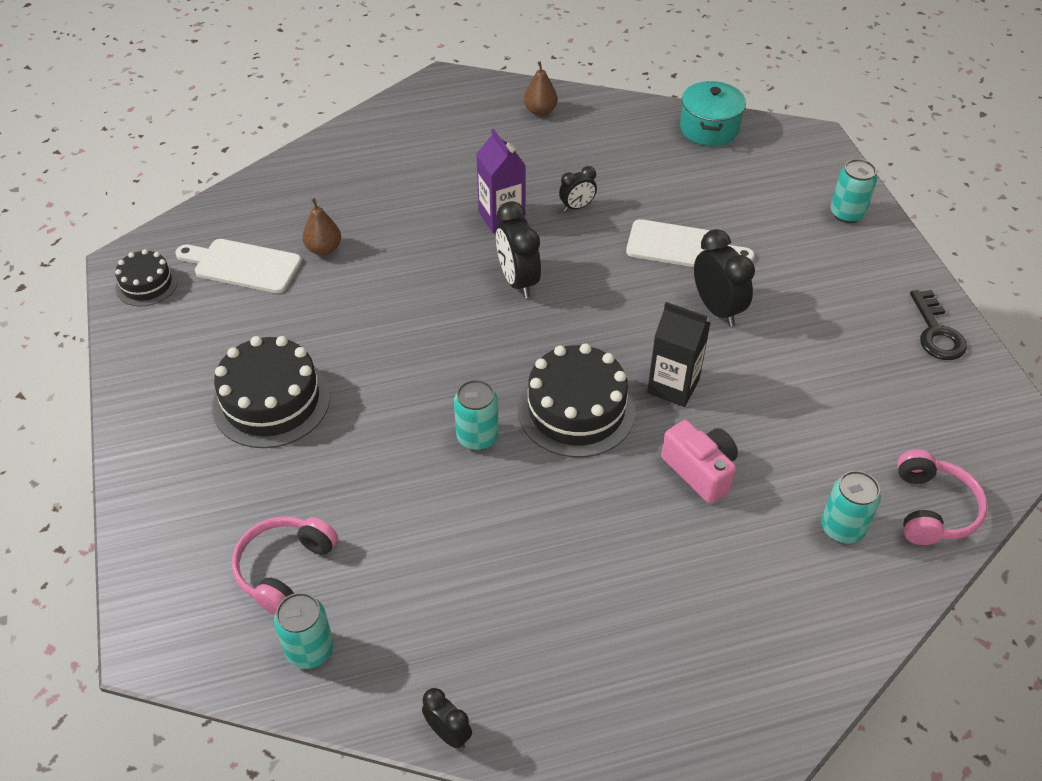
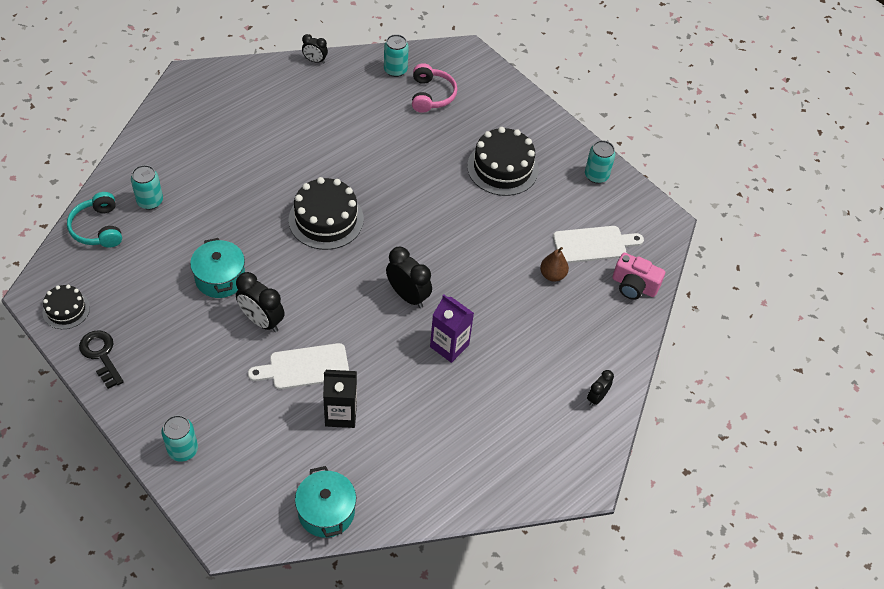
camera: 150 degrees right, 5 degrees up
(147, 284) = (638, 211): black cake -> black cake (66, 310)
(477, 437) = (375, 185): turquoise can -> turquoise can (596, 175)
(540, 111) = (482, 475): brown pear -> none
(577, 207) = (399, 377): black clock -> black clock (596, 398)
(673, 386) = (273, 254): black carton -> black carton (341, 414)
(700, 471) = (239, 207): pink camera -> pink camera (634, 286)
(758, 377) = (220, 278): none -> turquoise pot
(932, 509) = (98, 228): pink headphones -> turquoise headphones

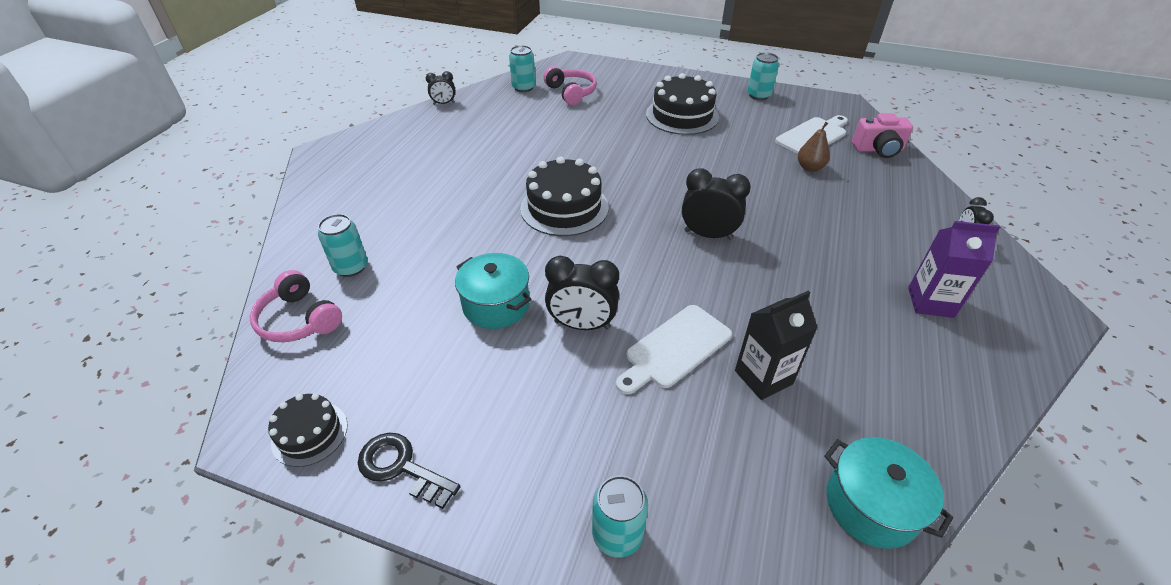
camera: 25 degrees left, 10 degrees down
(98, 228) = (299, 320): turquoise headphones -> pink headphones
(449, 346) = (793, 258): purple carton -> purple carton (930, 302)

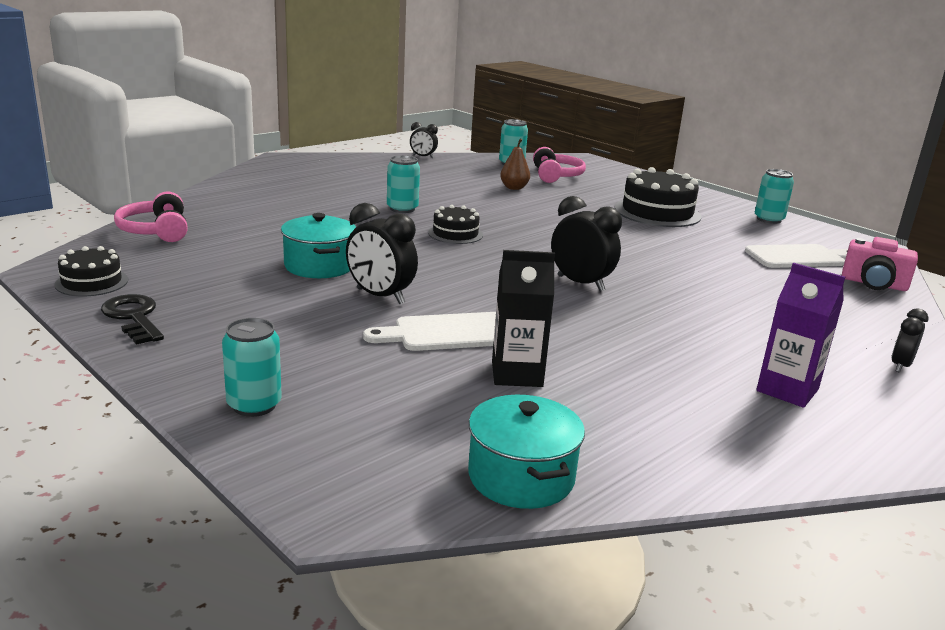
camera: 25 degrees right, 20 degrees down
(351, 267) = (228, 217): turquoise can -> turquoise can (402, 209)
(564, 207) = (455, 234): black cake -> black cake, size x0.57
(809, 168) = (763, 274): brown pear -> brown pear (514, 188)

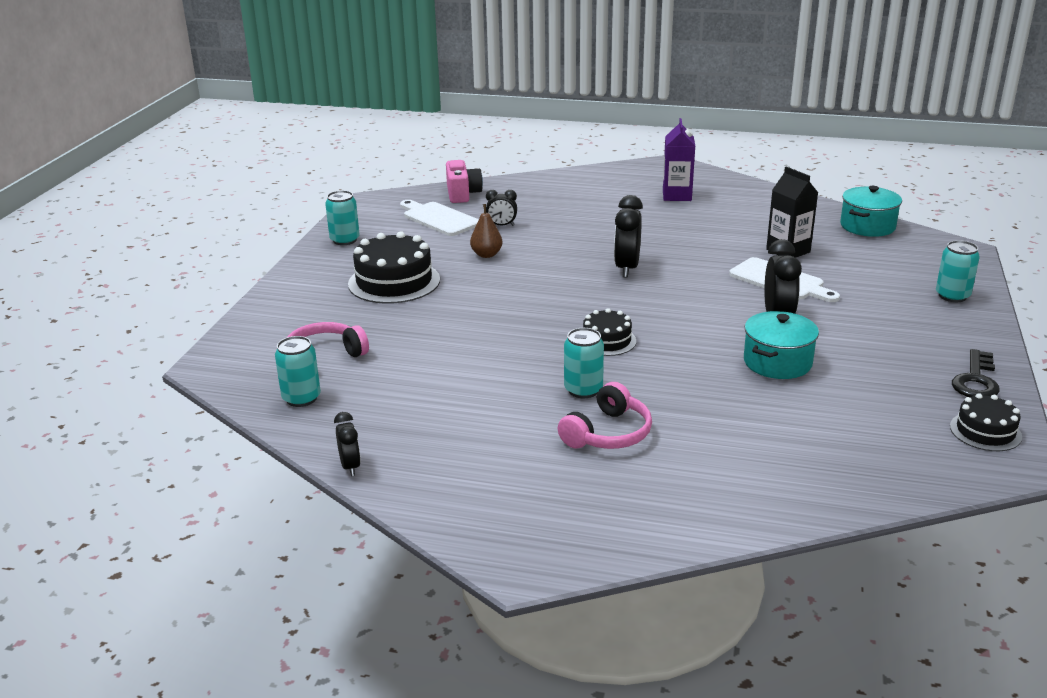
camera: 120 degrees left, 5 degrees up
(156, 231) = (868, 477): pink headphones -> pink headphones (608, 433)
(514, 188) = (412, 363): brown pear -> brown pear (486, 255)
(900, 366) = (595, 178): black clock -> black clock (502, 225)

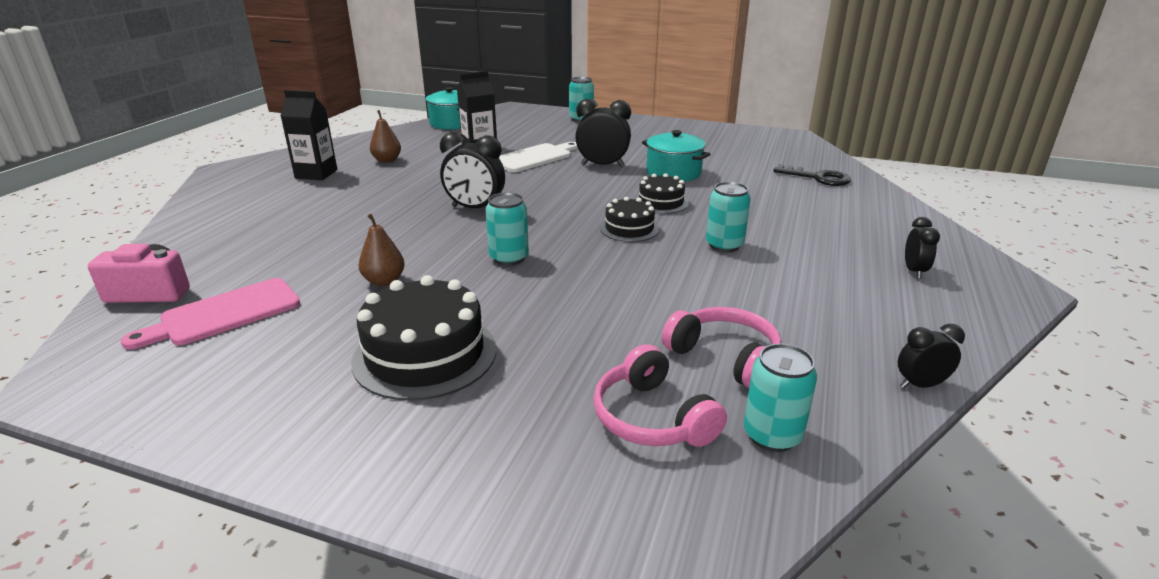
camera: 85 degrees left, 0 degrees up
(345, 240) = (220, 409): turquoise can -> turquoise can (509, 258)
(438, 218) = (224, 314): white cutting board -> pink cutting board
(502, 225) = (300, 268): black clock -> black clock (914, 271)
(608, 433) = (798, 240): pink headphones -> pink headphones (725, 357)
(677, 195) = (316, 174): purple carton -> black carton
(727, 215) = (387, 160): none -> brown pear
(976, 380) = (697, 129): black key -> black key (818, 178)
(985, 431) = (759, 136): black cake -> black cake (661, 202)

